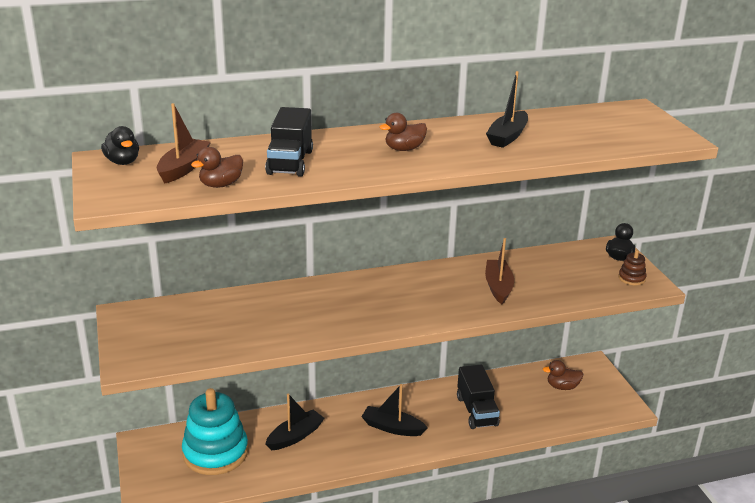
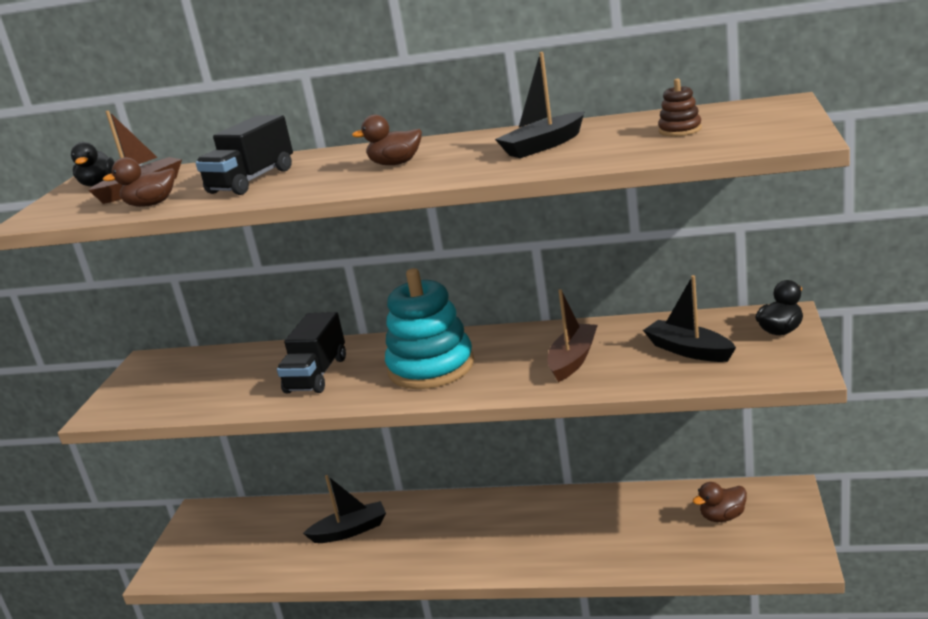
camera: 30 degrees right, 5 degrees down
(215, 453) = (257, 536): turquoise stacking toy -> turquoise stacking toy (431, 367)
(392, 427) = (464, 537): black boat -> black boat (688, 350)
(476, 411) = (583, 532): black truck -> black truck (317, 375)
(562, 387) = (722, 517): brown duck -> brown duck turned 45 degrees counterclockwise
(631, 278) = (776, 360): brown stacking toy -> brown stacking toy (680, 130)

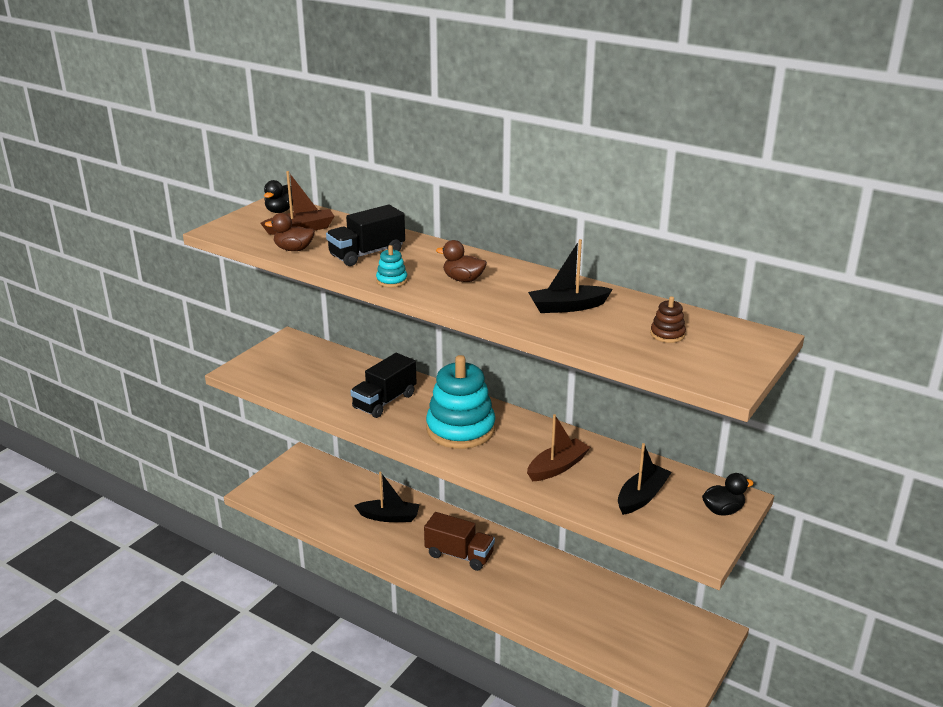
camera: 20 degrees right, 5 degrees up
(309, 189) = (392, 280): none -> turquoise stacking toy
(460, 535) = (459, 555): none -> brown truck
(688, 350) = (642, 496): black boat -> black boat turned 60 degrees clockwise
(722, 517) = (651, 628): brown duck -> none

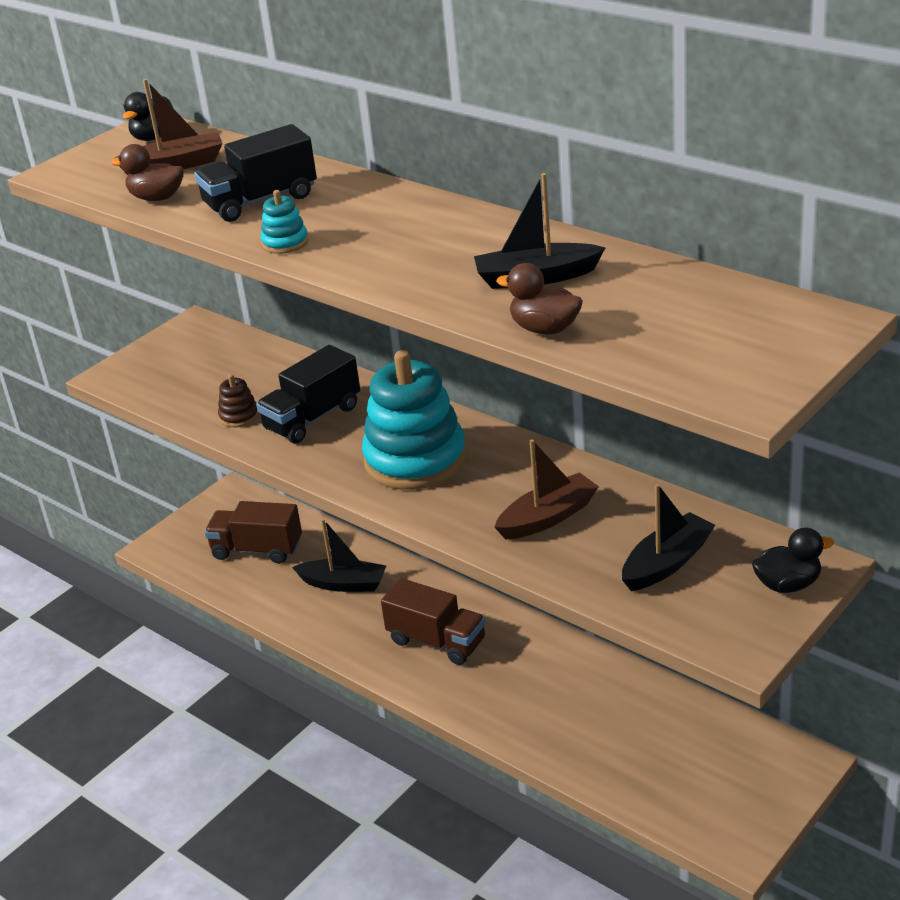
camera: 10 degrees right, 5 degrees up
(325, 494) = (257, 550): none -> brown truck
(463, 279) = (391, 237): brown duck -> brown duck (544, 329)
(667, 334) = (678, 318): brown stacking toy -> brown stacking toy (239, 416)

